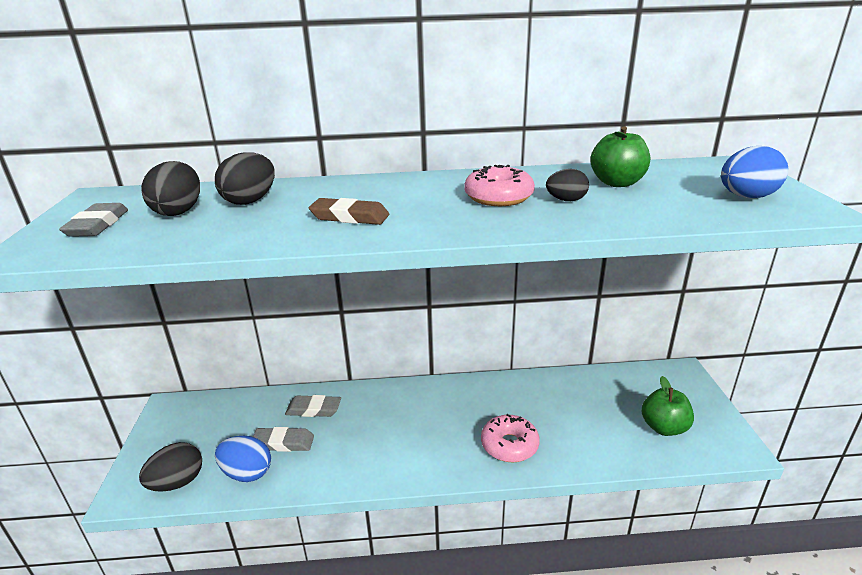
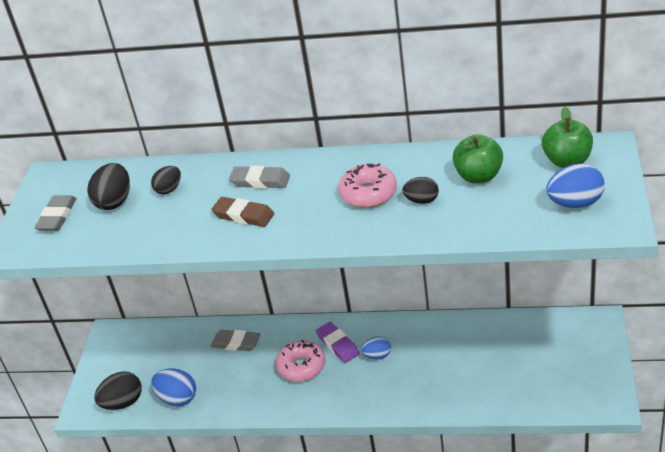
camera: 15 degrees right, 10 degrees up
(250, 201) = (169, 189): black egg -> black egg, size x0.63
(283, 443) = (208, 373): grey eraser -> grey eraser (260, 181)
(427, 405) = (338, 345): none -> purple eraser
(472, 414) = (377, 356): none -> blue egg
(509, 445) = (402, 387): pink donut -> pink donut (301, 366)
(663, 427) = (550, 379): green apple -> green apple (567, 161)

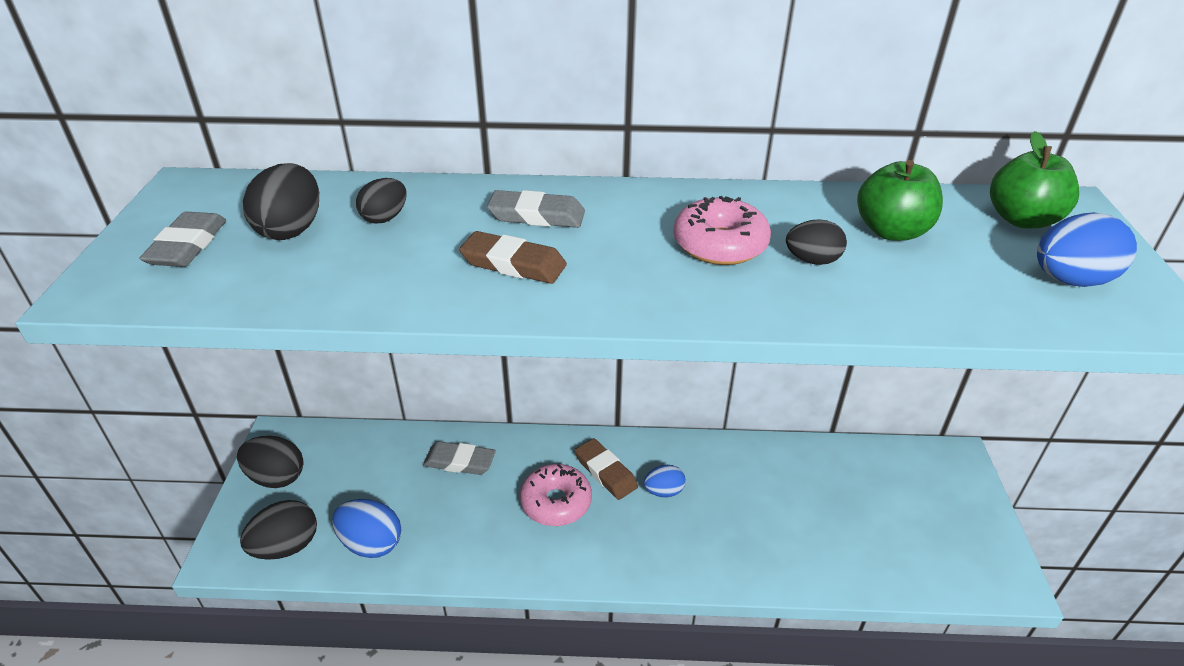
camera: 10 degrees left, 0 degrees up
(112, 360) = (276, 477): none -> black egg
(338, 345) = (605, 472): purple eraser -> brown eraser

